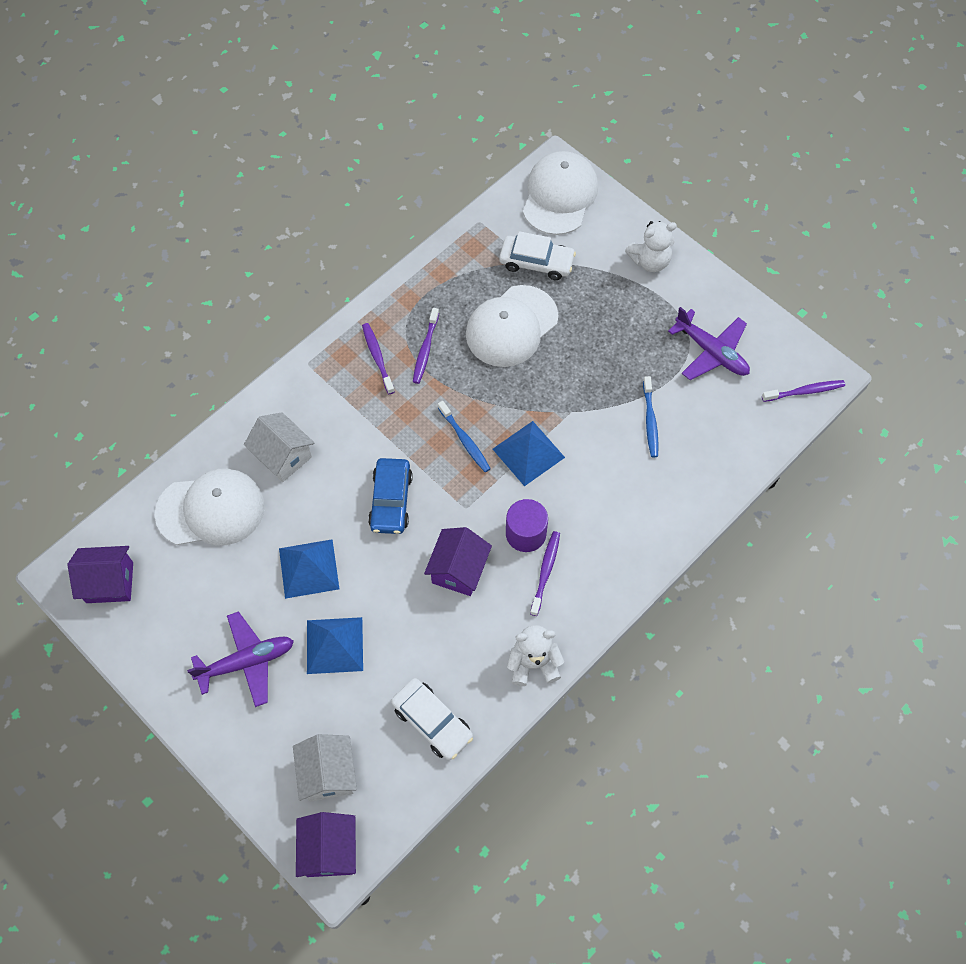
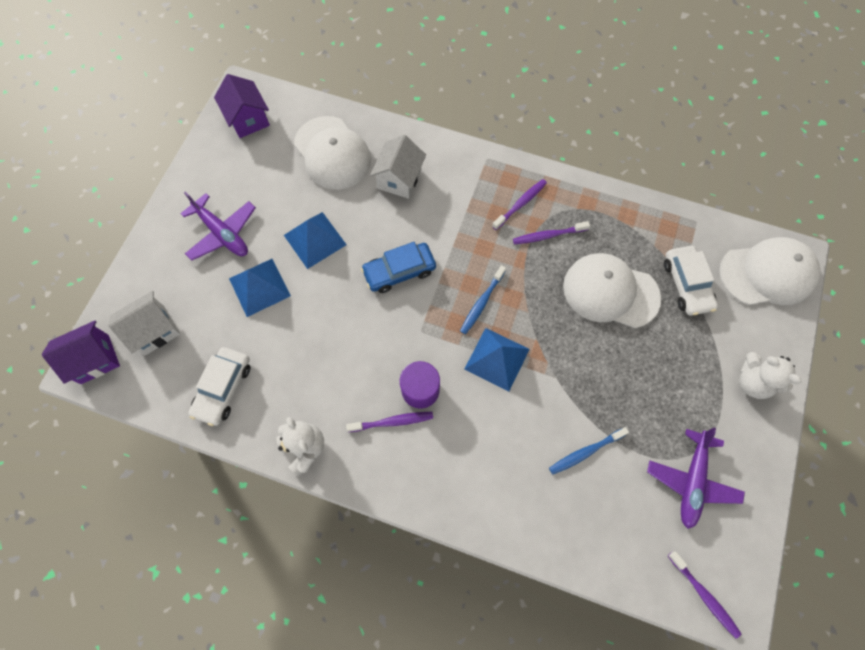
camera: 65 degrees right, 5 degrees up
(458, 570) = (362, 350): purple house -> none

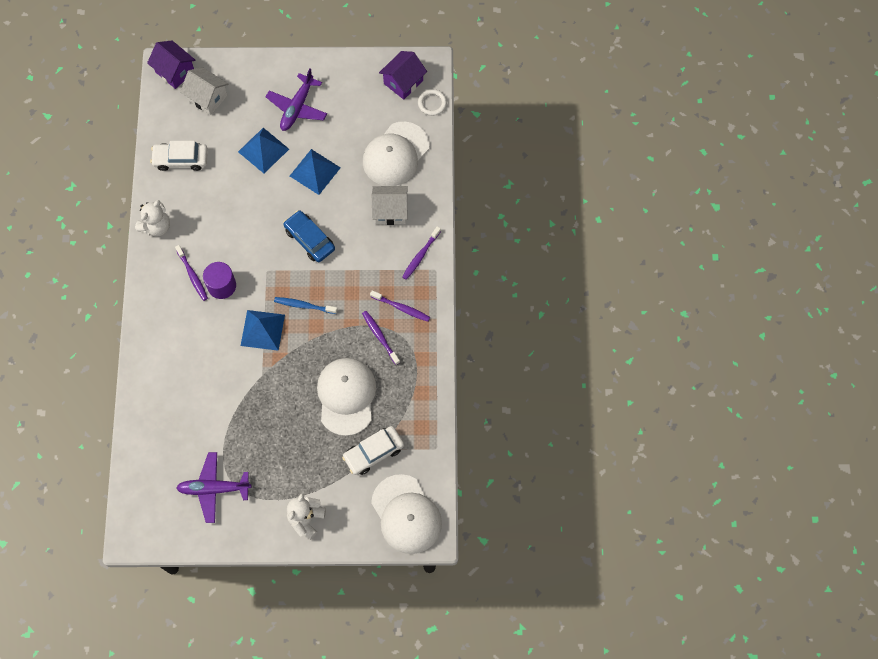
camera: 70 degrees right, 0 degrees up
(288, 101) = (432, 103): none -> white ring
(585, 452) = (212, 410): blue toothbrush -> none
(704, 595) = (136, 513): purple toothbrush -> purple toothbrush (420, 255)

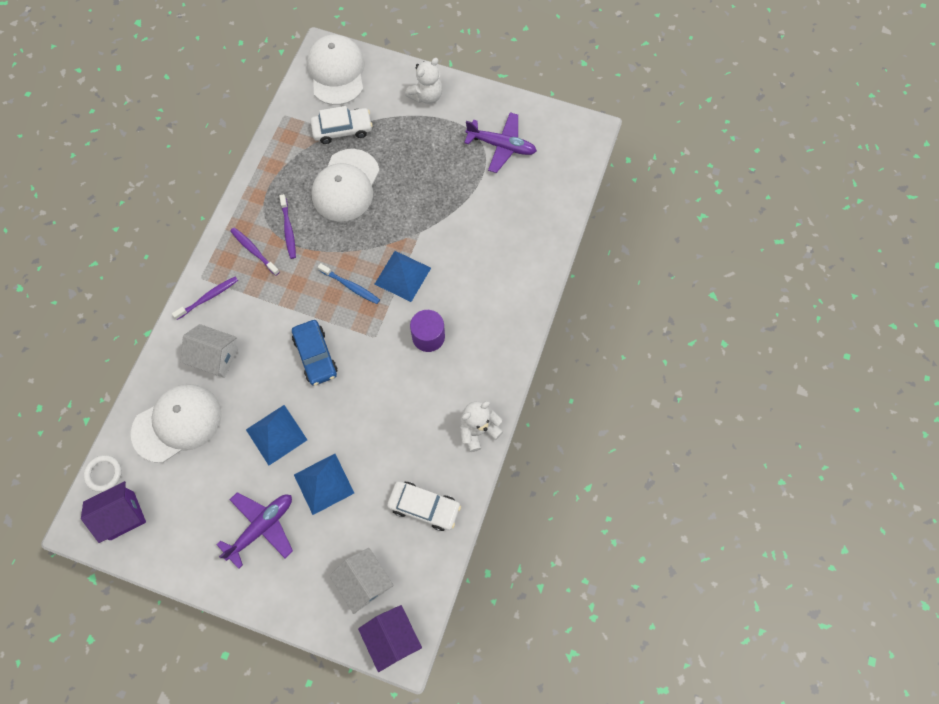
camera: 160 degrees left, 0 degrees up
(192, 275) = (456, 359): purple toothbrush -> none

